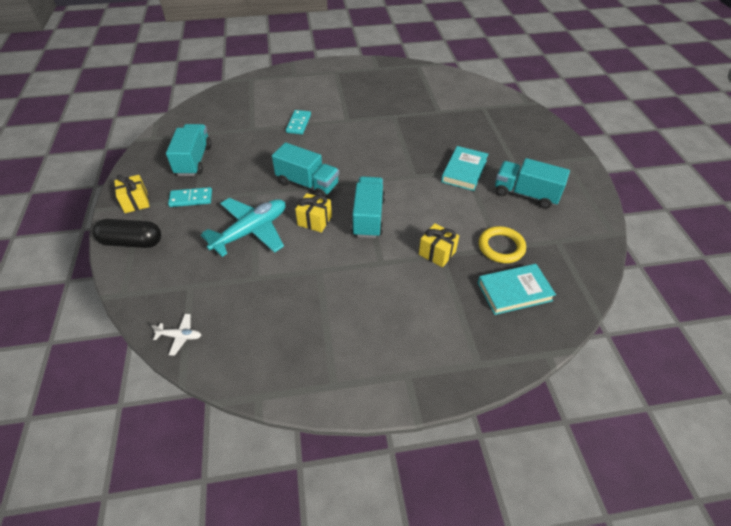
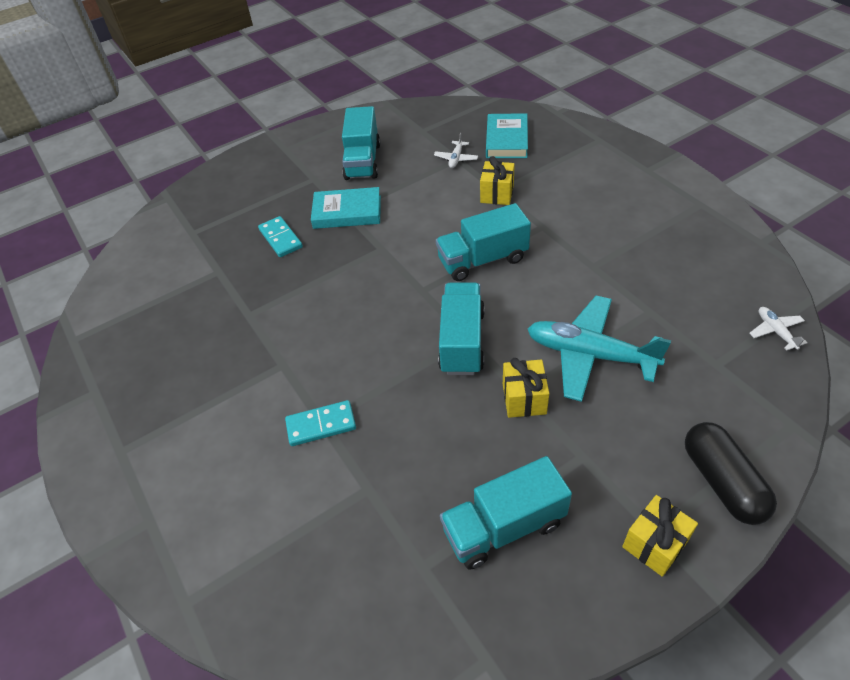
camera: 110 degrees left, 0 degrees up
(191, 199) = (589, 465): turquoise domino -> turquoise domino (280, 238)
(314, 221) = (524, 303): yellow gift -> yellow gift (524, 399)
(501, 247) = (456, 158): yellow ring -> white plane
(514, 291) = (506, 140): turquoise book -> turquoise book turned 45 degrees clockwise

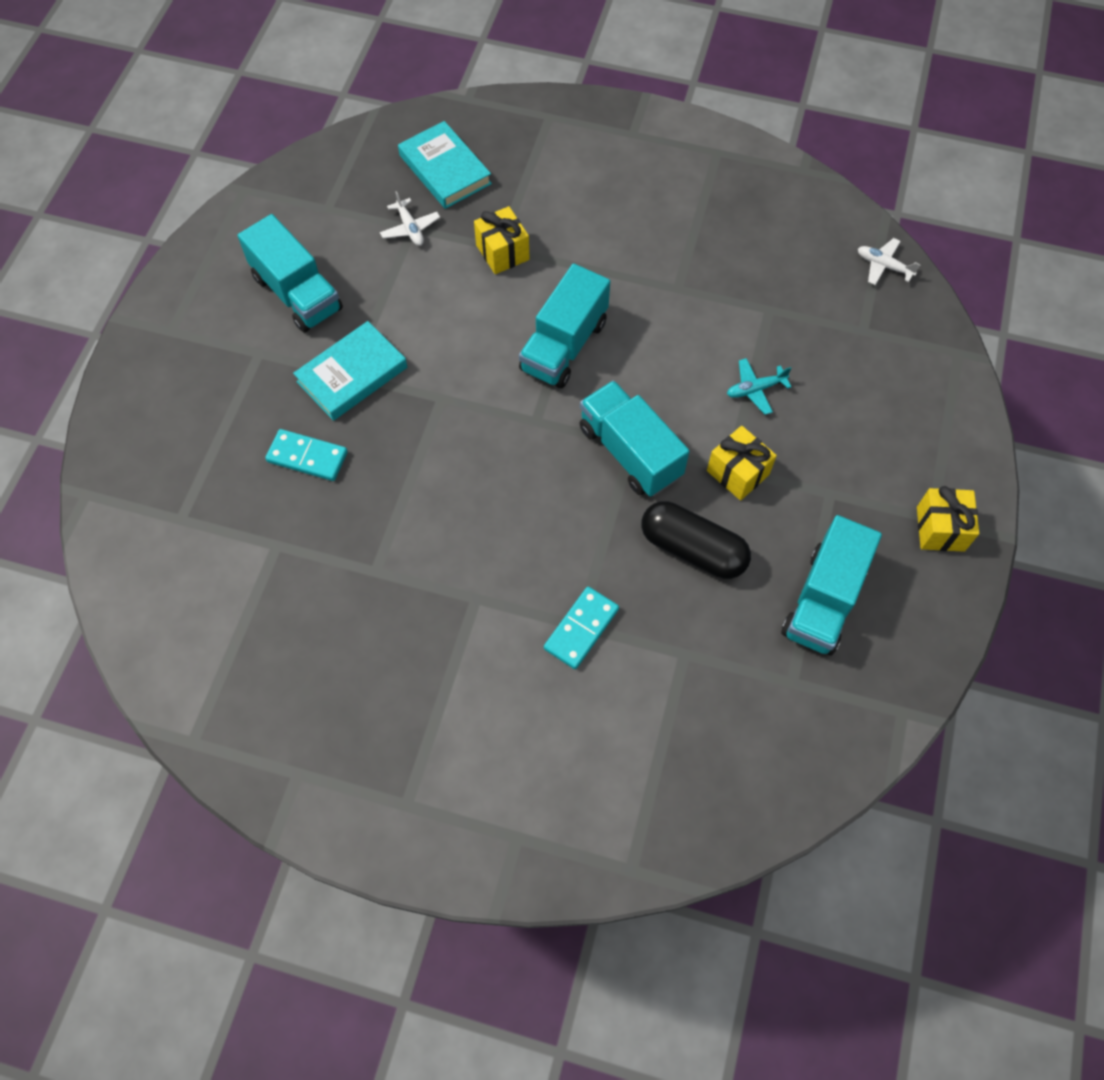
camera: 45 degrees left, 15 degrees up
(590, 355) = (755, 389): turquoise plane -> turquoise plane, size x0.44
(722, 482) = (946, 441): black capsule -> black capsule (693, 549)

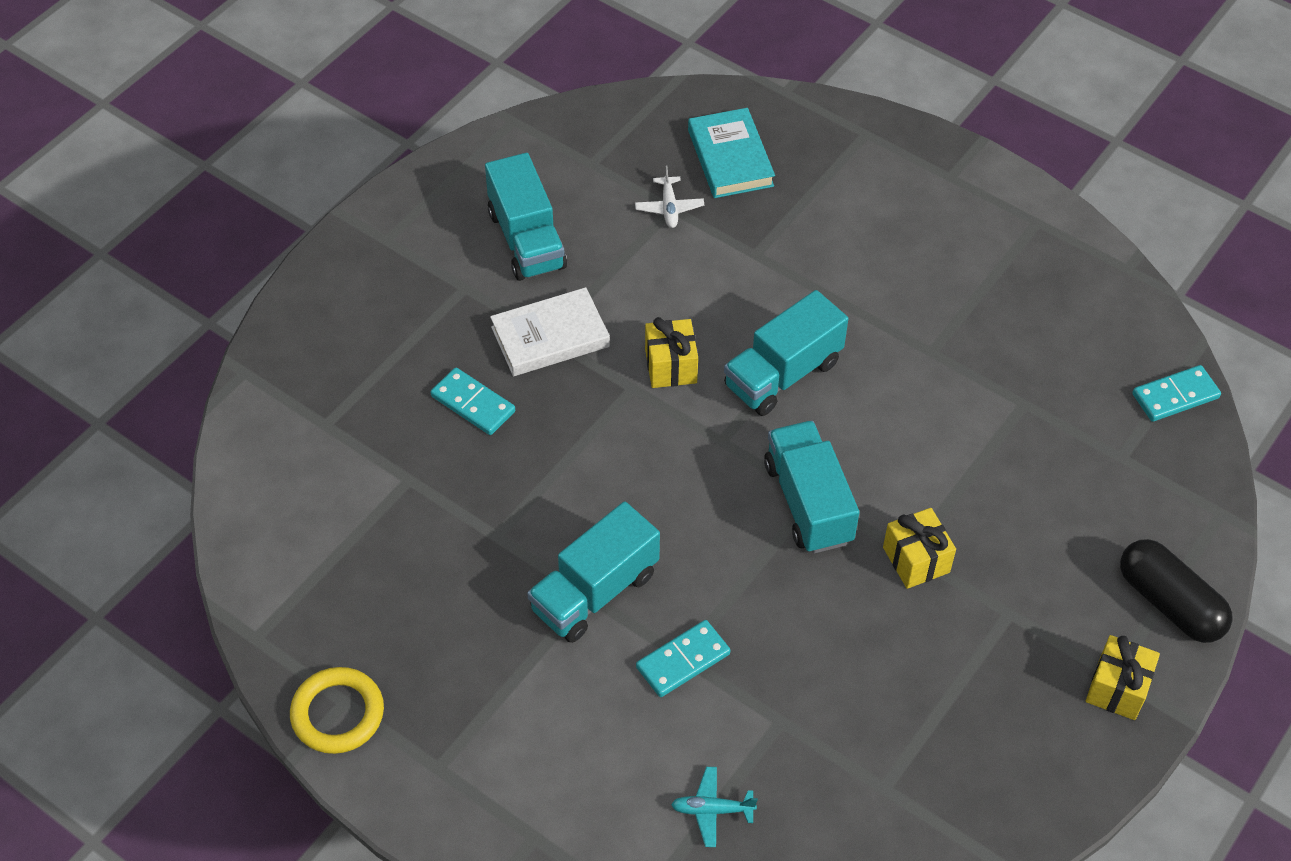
camera: 20 degrees right, 10 degrees down
(296, 787) = (337, 713): none -> yellow ring
(352, 375) = (550, 337): turquoise book -> white book
(502, 252) = (756, 260): yellow gift -> yellow gift (671, 366)
(693, 549) = (834, 621): black capsule -> black capsule (1169, 603)
(755, 389) = (972, 481): turquoise plane -> turquoise plane (712, 810)
(823, 600) = (953, 718): turquoise truck -> turquoise truck (594, 592)
(883, 266) = (1175, 396): white plane -> turquoise domino

